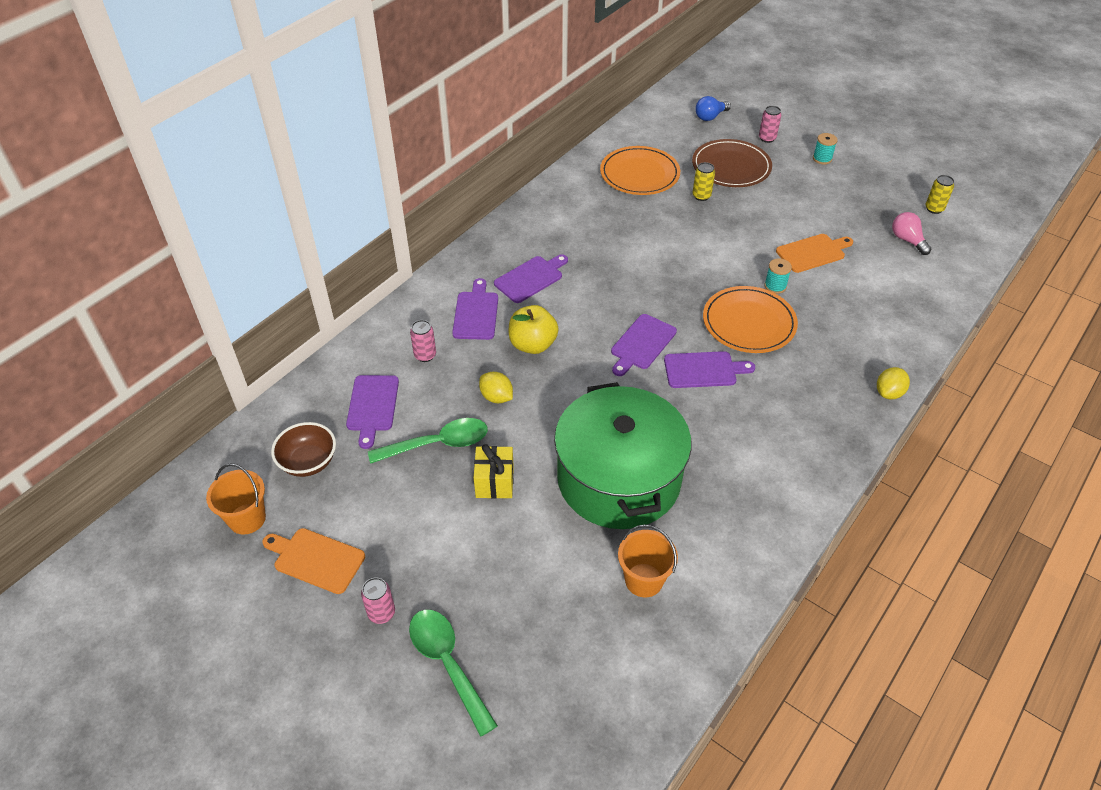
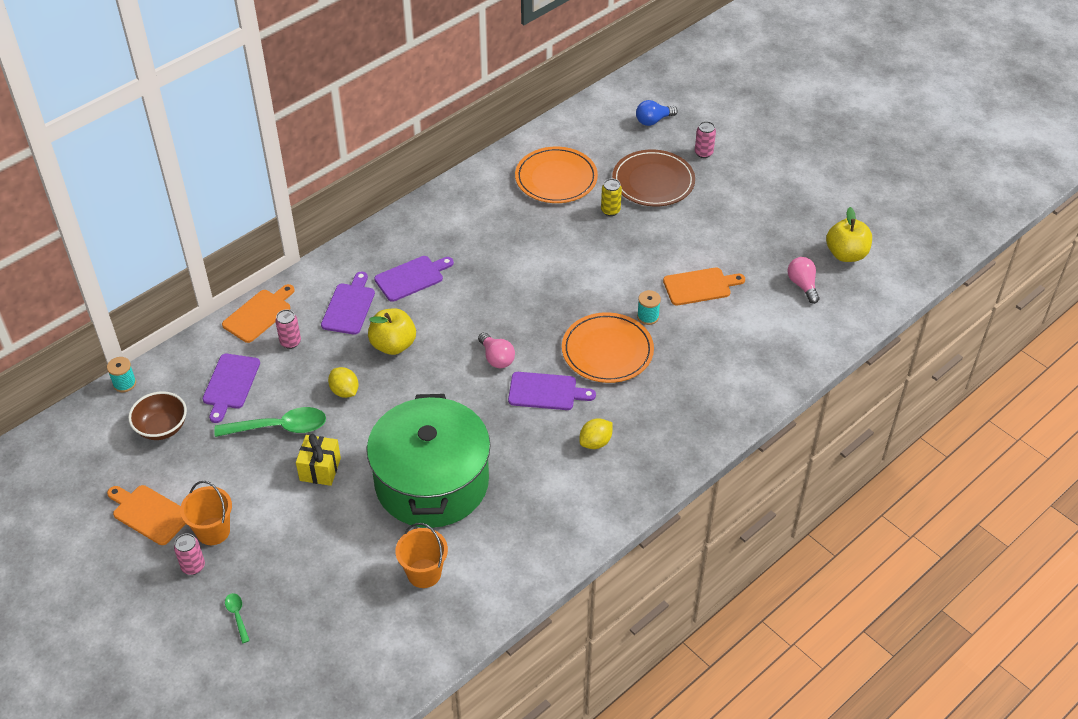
camera: 10 degrees right, 0 degrees up
(247, 519) = (99, 470): orange bucket -> orange bucket (213, 531)
(384, 332) = (259, 314): none -> orange cutting board
(448, 664) = (237, 615): green spoon -> green spoon, size x0.47
(642, 344) = (496, 358): purple cutting board -> pink light bulb
(822, 159) = (752, 183): turquoise spool -> turquoise spool (124, 383)
(889, 393) = (715, 438): yellow lemon -> yellow lemon (595, 442)
(934, 209) = (846, 254): yellow can -> yellow apple

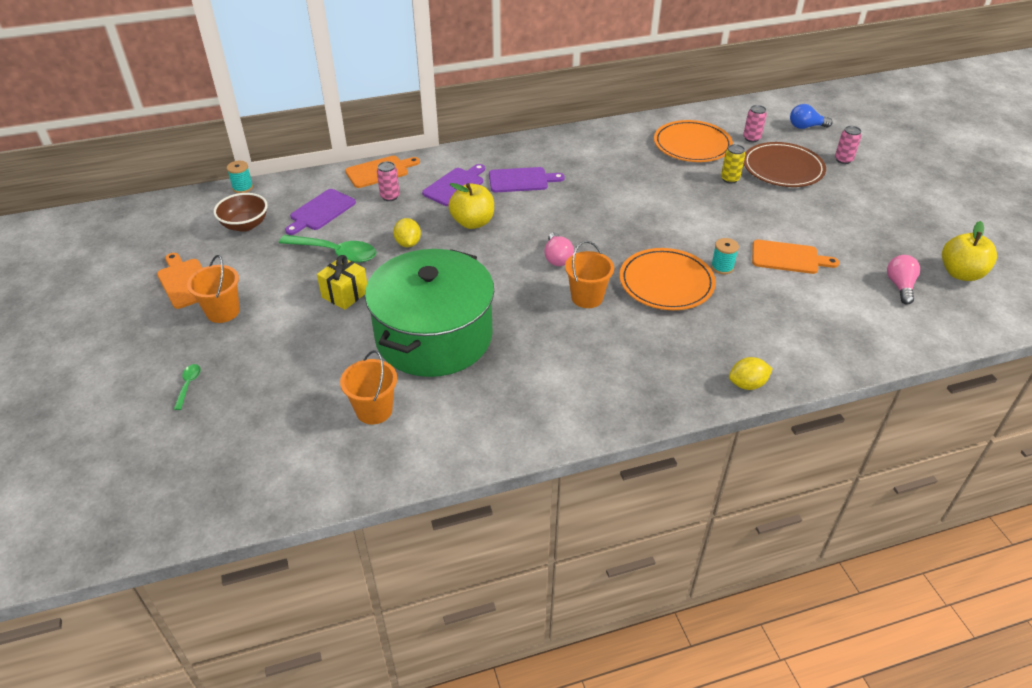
camera: 25 degrees right, 5 degrees down
(193, 566) = (185, 333): pink can -> pink can (751, 138)
(546, 392) = (587, 297): purple cutting board -> orange bucket
(595, 442) = (610, 354): yellow lemon -> yellow lemon (747, 384)

